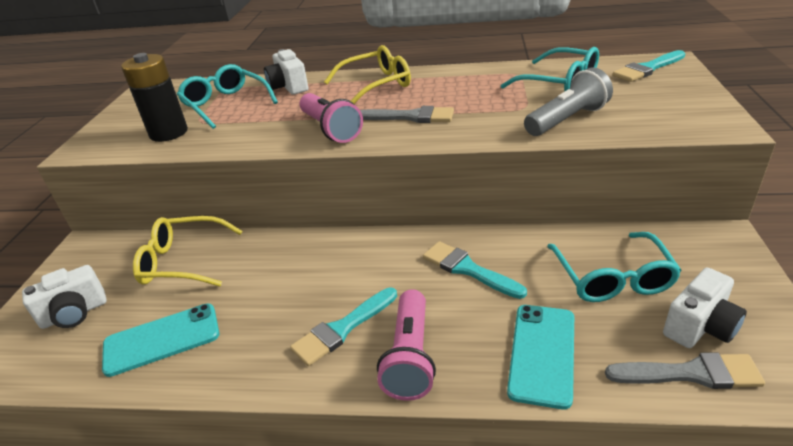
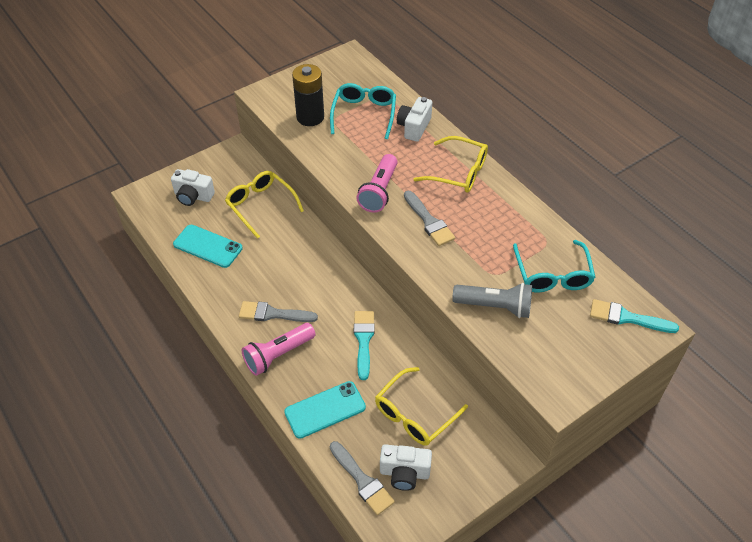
camera: 45 degrees right, 15 degrees up
(342, 329) = (273, 314): turquoise brush -> grey brush
(612, 278) = (414, 415): turquoise glasses -> yellow glasses

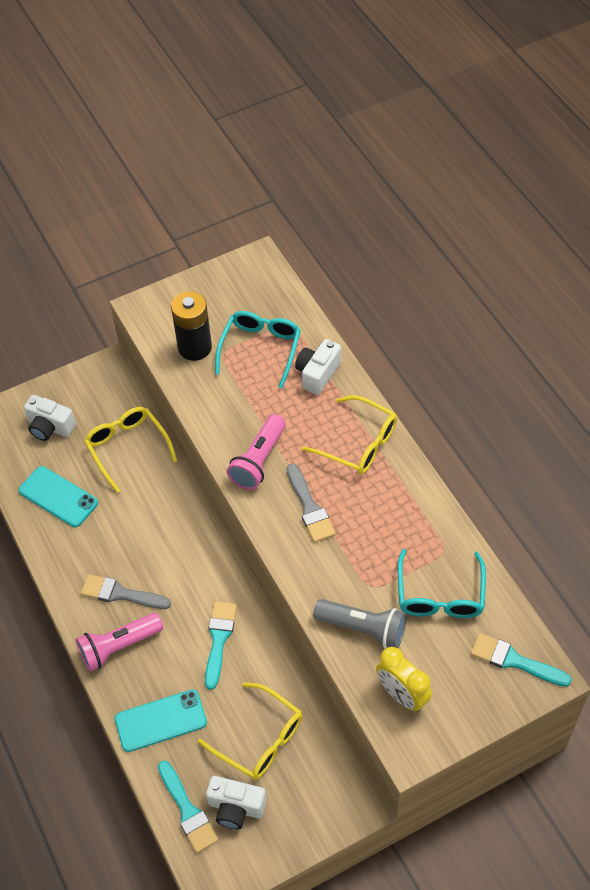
camera: 10 degrees right, 5 degrees up
(362, 480) = (188, 810): grey brush -> turquoise brush
(414, 415) = (260, 739): yellow glasses -> yellow glasses turned 105 degrees counterclockwise
(540, 354) = (402, 695): none -> yellow clock

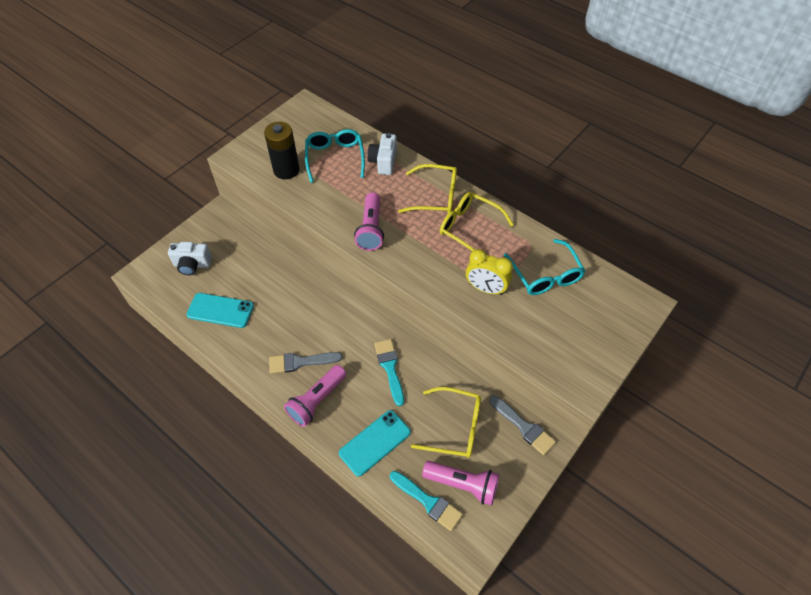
camera: 25 degrees left, 0 degrees up
(127, 448) = (258, 260): yellow glasses -> yellow glasses (469, 228)
(236, 808) = (463, 484): white camera -> pink flashlight
(310, 507) = (424, 248): grey brush -> grey brush (523, 427)
(363, 628) = (506, 316): grey flashlight -> none
(402, 695) = (558, 351): yellow clock -> yellow clock (485, 289)
(514, 661) = (619, 301): turquoise brush -> none

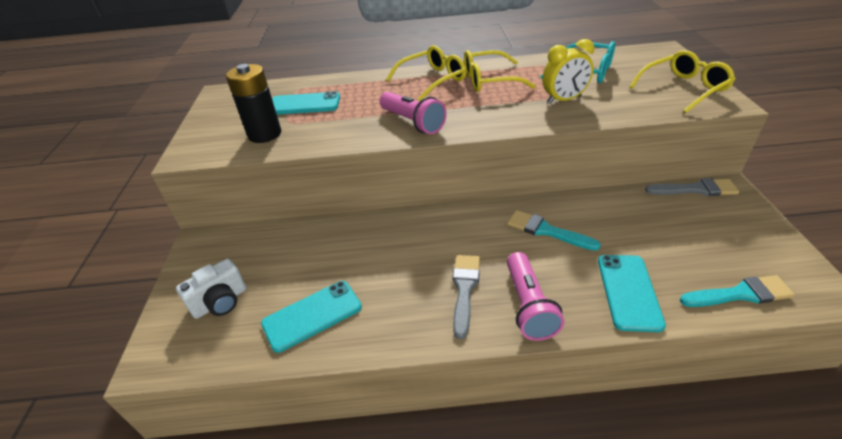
camera: 40 degrees left, 15 degrees down
(300, 362) = (464, 289): grey brush -> grey brush turned 150 degrees clockwise
(335, 158) = (304, 104): turquoise glasses -> turquoise phone
(383, 162) = (354, 85): white camera -> none
(455, 427) = (659, 227): yellow glasses -> yellow glasses (683, 89)
(463, 484) = (735, 258): pink flashlight -> none

